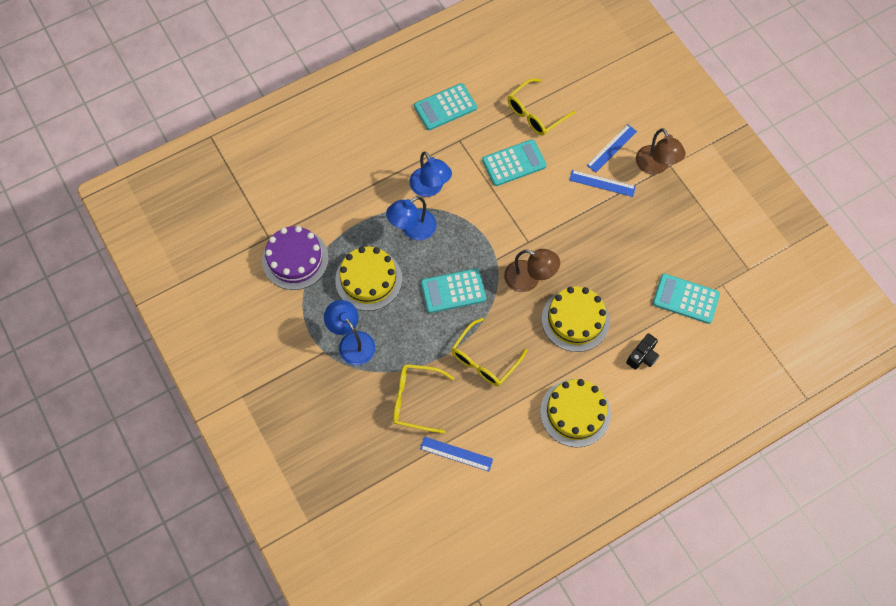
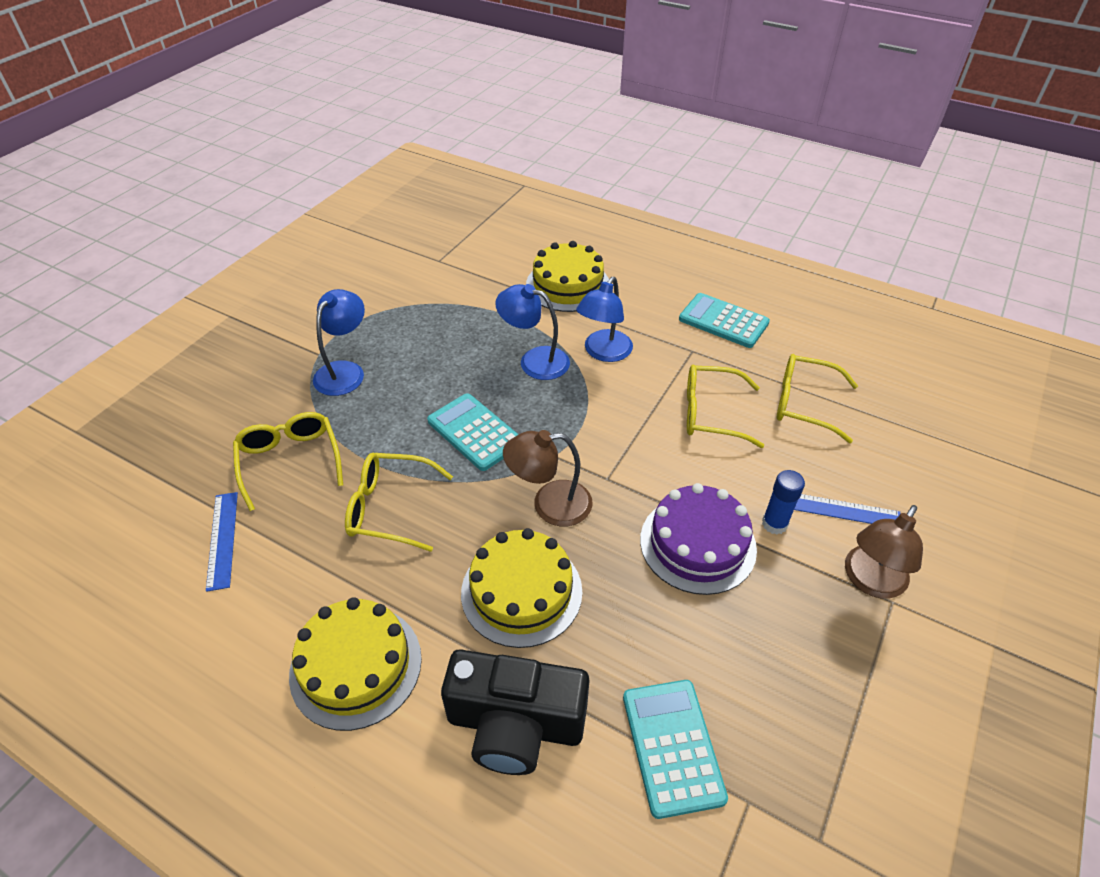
camera: 60 degrees right, 20 degrees down
(295, 259) = (425, 288): purple cake -> purple cake (697, 544)
(368, 279) = (438, 351): yellow cake -> yellow cake (568, 285)
(514, 163) = (710, 413): turquoise calculator -> yellow glasses
(529, 279) = (549, 504): brown lamp -> brown lamp turned 90 degrees clockwise
(602, 183) = (774, 524): blue ruler -> blue glue stick
(642, 356) = (515, 724): black camera -> black camera, size x2.00

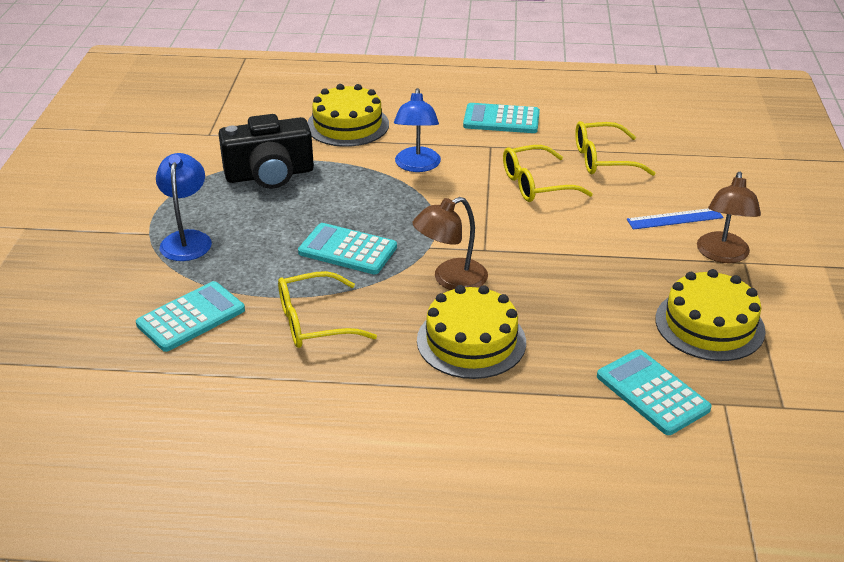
camera: 25 degrees left, 10 degrees down
(222, 539) = (175, 389): blue ruler -> none
(290, 461) = (191, 317): yellow glasses -> turquoise calculator
(356, 665) = (372, 430): yellow cake -> yellow cake (709, 324)
(515, 724) = (529, 420): black camera -> black camera (270, 174)
(534, 360) = (360, 186): blue lamp -> none
(697, 544) = (585, 270): purple cake -> none
(774, 524) = (633, 241): blue glue stick -> none

